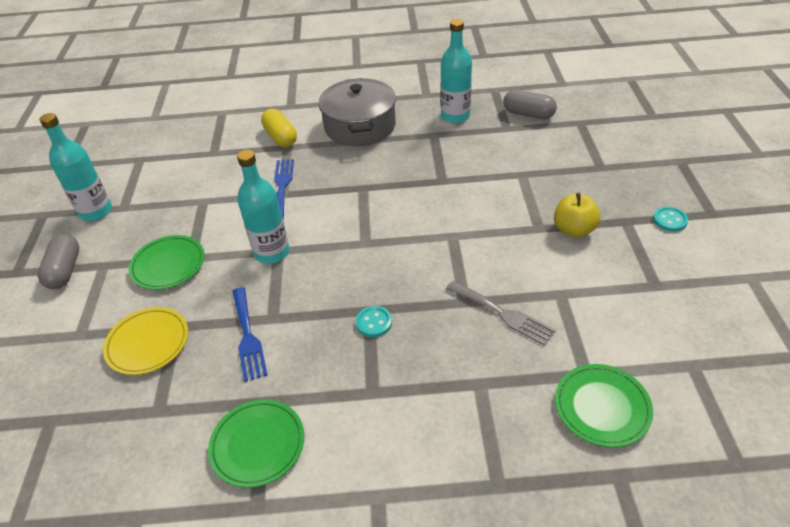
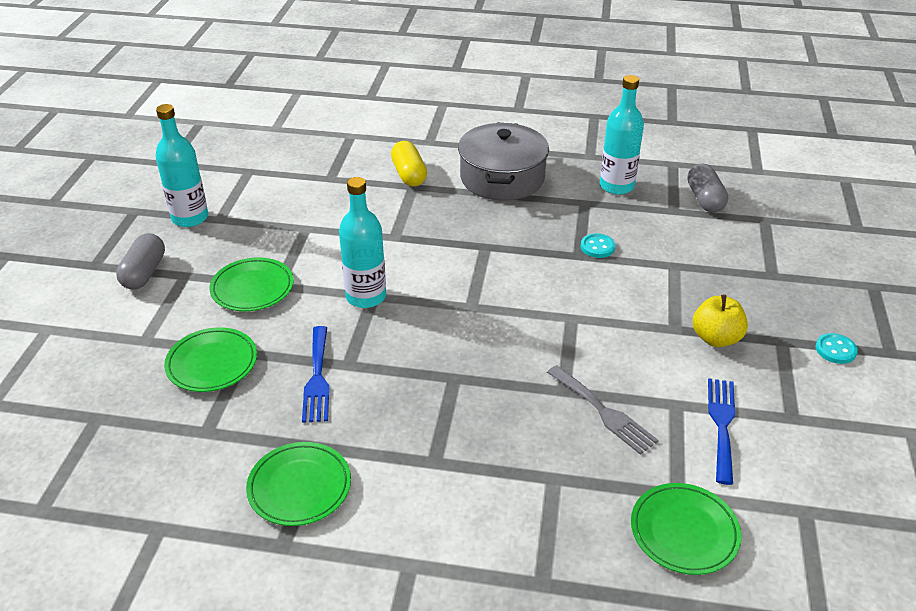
camera: 10 degrees right, 5 degrees down
(148, 343) = (212, 363): yellow plate -> green plate
(282, 186) = (396, 228): blue fork -> blue fork (721, 424)
(374, 322) = (456, 391): turquoise button -> turquoise button (597, 247)
(528, 114) = (705, 199): grey capsule -> grey capsule turned 45 degrees clockwise

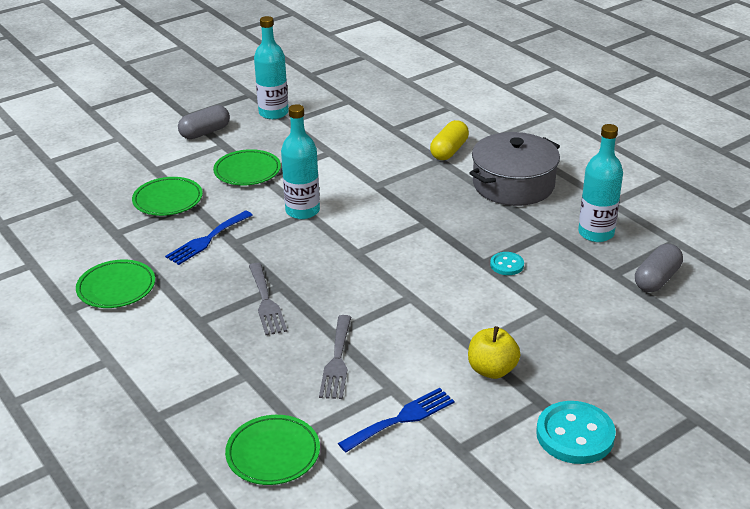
camera: 45 degrees right, 5 degrees down
(466, 401) = (266, 302): none -> grey fork
(835, 350) = (575, 435): turquoise button -> turquoise button, size x1.90

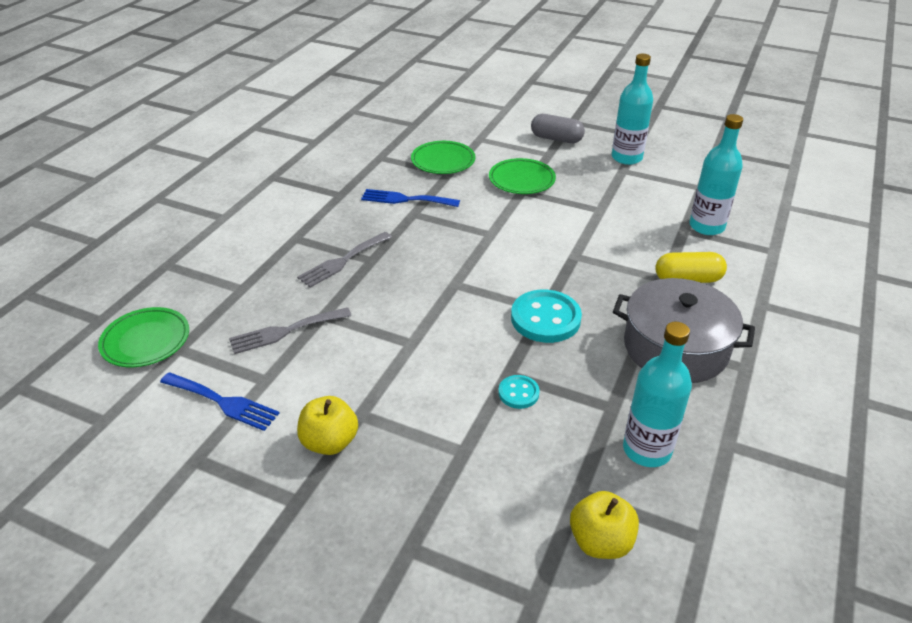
camera: 60 degrees right, 5 degrees up
(116, 288) = (311, 185): green plate -> none
(302, 211) = (491, 230): turquoise bottle -> turquoise bottle (706, 226)
(575, 435) = (254, 549): turquoise button -> turquoise button (545, 318)
(657, 279) = (600, 541): grey capsule -> yellow apple

